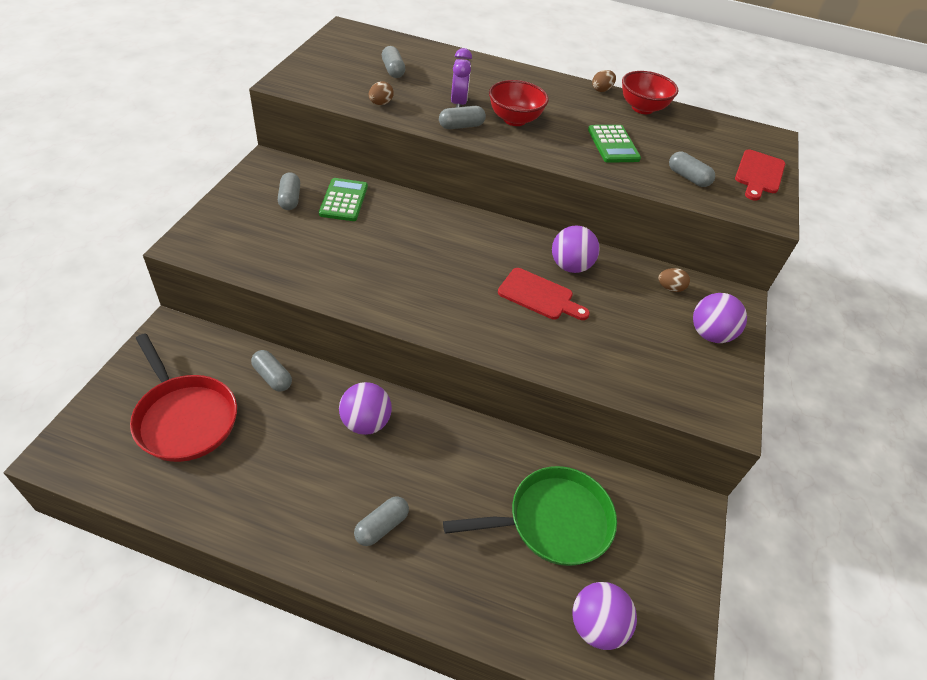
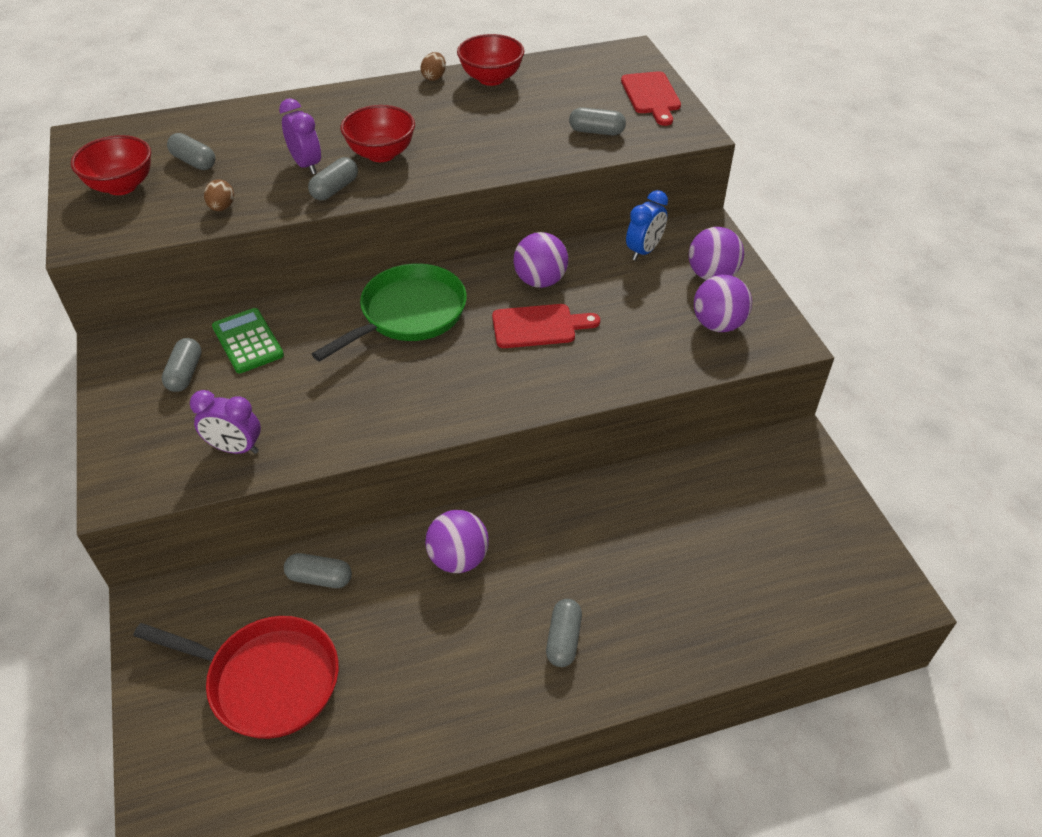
camera: 30 degrees left, 0 degrees up
(272, 258) = (235, 448): none -> purple clock
(290, 199) = (185, 373): grey capsule -> grey capsule turned 45 degrees clockwise
(337, 64) = (121, 186): none -> red bowl
(552, 521) = (701, 531): green pan -> green pan (408, 314)
(596, 625) = (806, 590): purple ball -> purple ball (718, 324)
(613, 144) = (500, 132): green calculator -> none
(670, 288) = (644, 251): brown egg -> blue clock

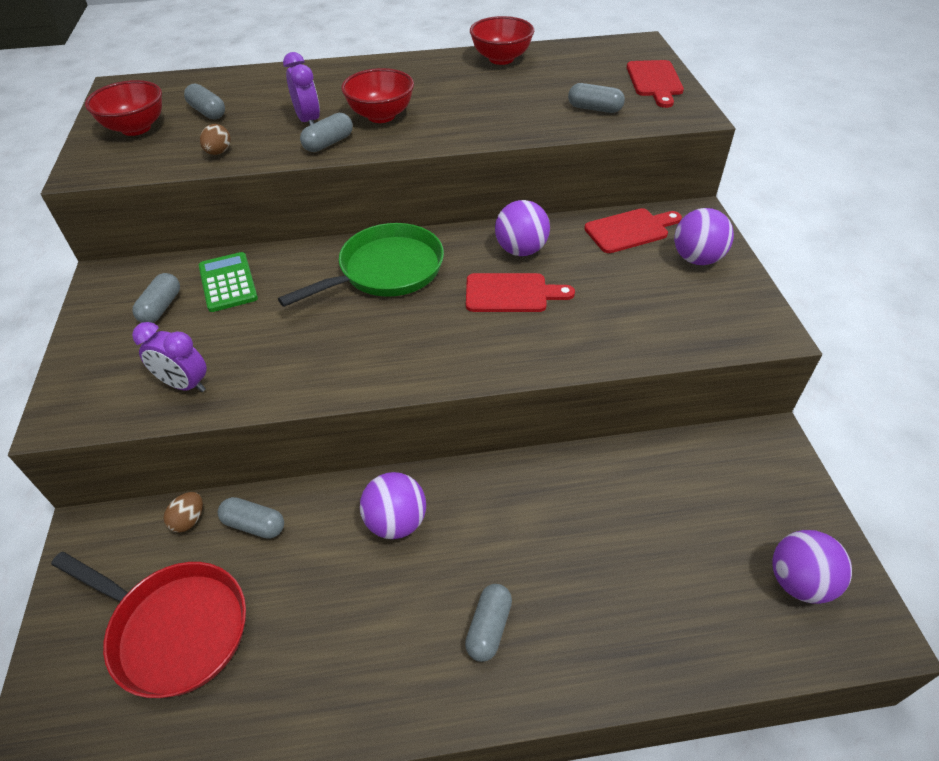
camera: 10 degrees right, 0 degrees up
(434, 77) = (448, 55): brown egg -> brown egg (189, 520)
(644, 251) = (630, 230): blue clock -> red cutting board
(718, 324) = (698, 308): purple ball -> purple ball (799, 582)

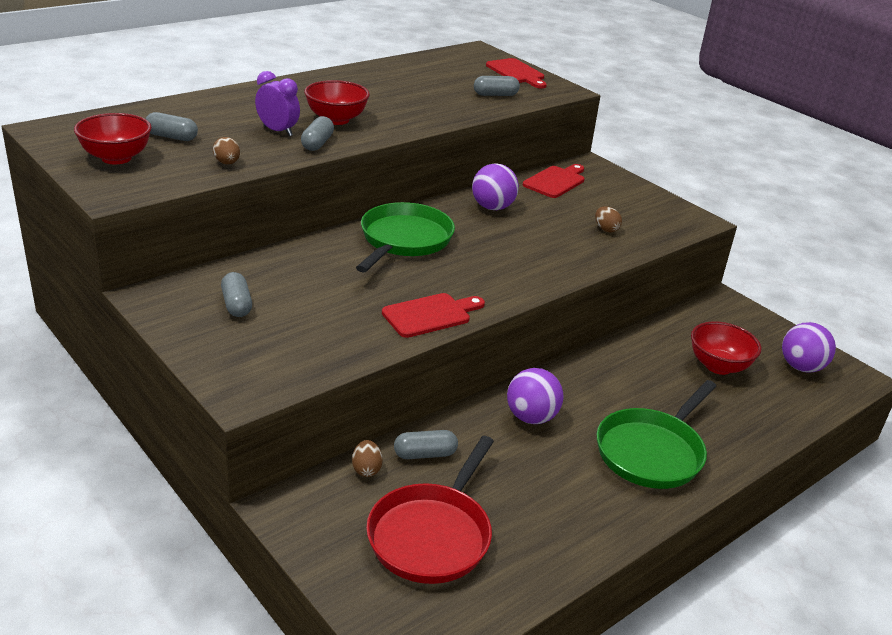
camera: 35 degrees left, 15 degrees down
(174, 628) = (432, 534): red pan -> red pan turned 120 degrees clockwise
(184, 385) = (327, 347): purple clock -> none
(228, 282) = (277, 275): green calculator -> none
(489, 627) = (652, 451): grey capsule -> green pan
(501, 59) = (384, 70): red bowl -> red bowl (718, 366)
(511, 293) = (515, 234): red cutting board -> red cutting board (430, 315)
(629, 313) = (606, 229): none -> brown egg
(697, 259) = (616, 190): purple ball -> none

